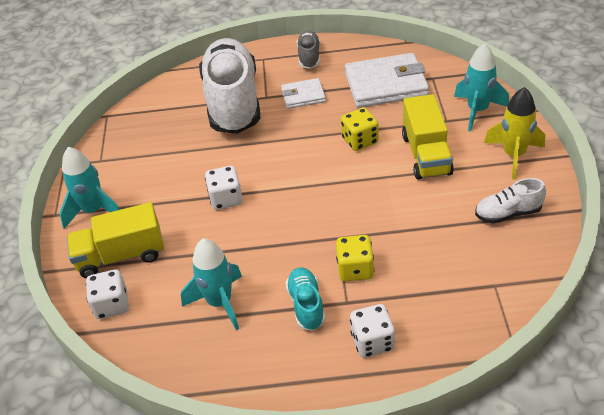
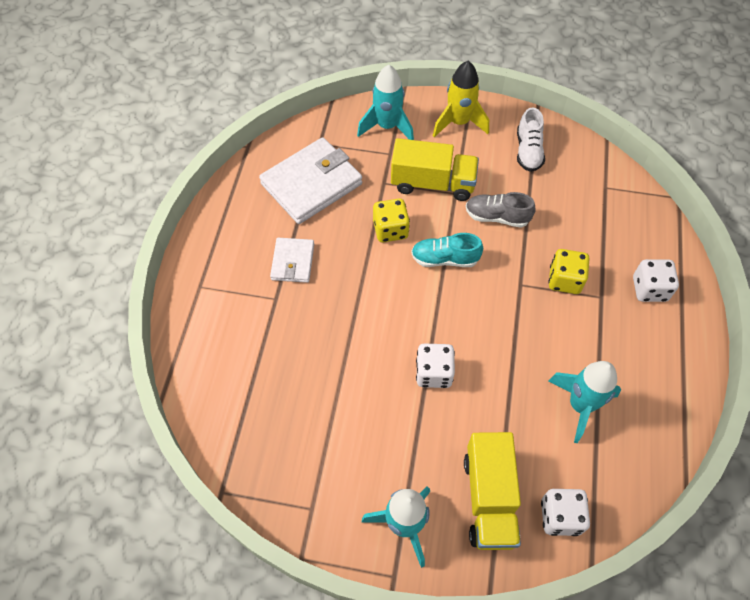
camera: 80 degrees left, 15 degrees up
(233, 102) = (269, 335): white shoe -> none
(306, 305) = (599, 330): turquoise shoe -> turquoise shoe (445, 259)
(309, 57) = (223, 239): grey shoe -> grey shoe (497, 217)
(386, 84) = (311, 184): white wallet -> white wallet turned 45 degrees clockwise

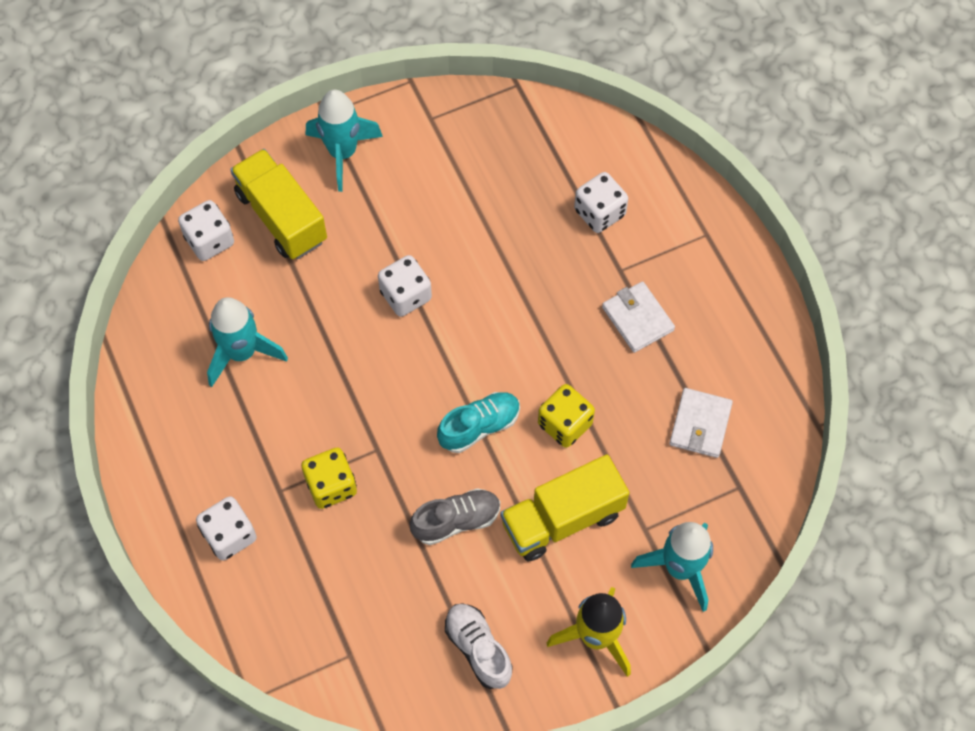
camera: 145 degrees right, 5 degrees up
(254, 345) = (599, 213): none -> white dice
(311, 184) = (700, 424): white wallet -> white wallet, size x0.54

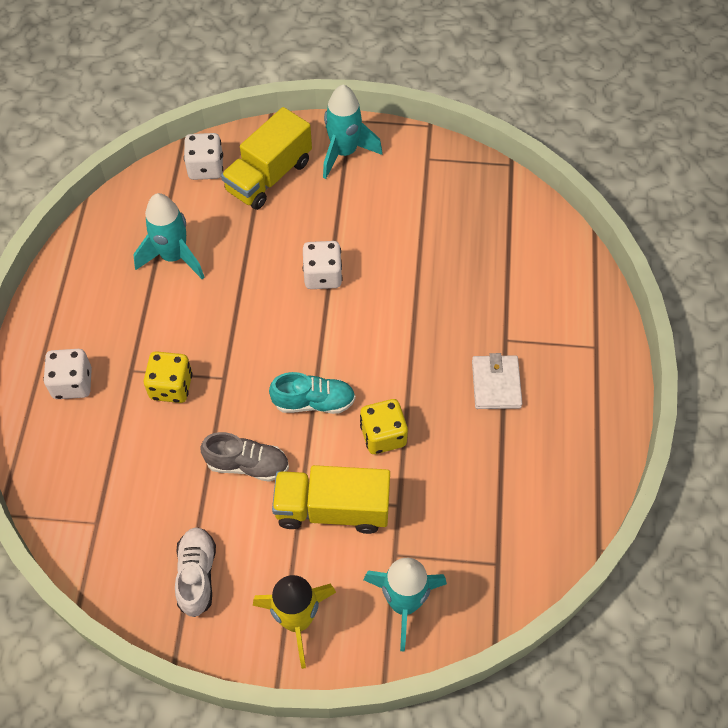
camera: 30 degrees right, 5 degrees down
(281, 217) = (269, 176): yellow truck -> yellow truck turned 135 degrees counterclockwise
(599, 213) = (516, 288): white dice -> none
(700, 424) = (495, 495): white wallet -> none

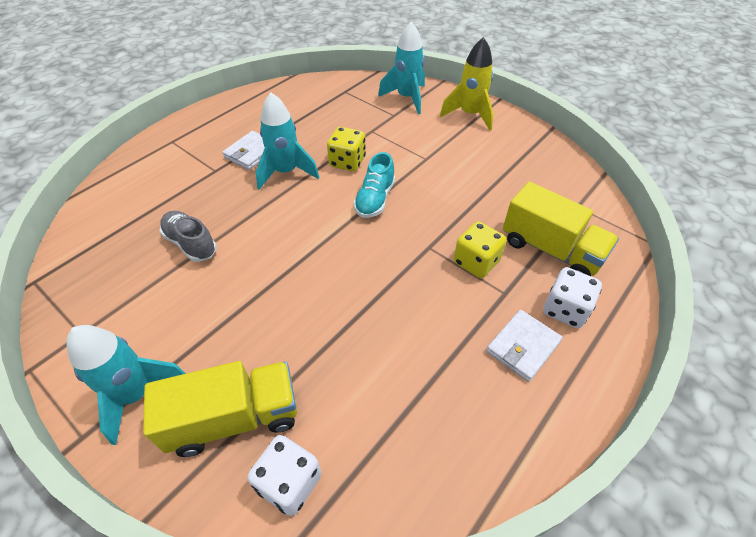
camera: 145 degrees left, 10 degrees down
(97, 330) = (523, 347): none -> white wallet
(174, 257) = (403, 380): turquoise rocket -> turquoise rocket (286, 172)
(197, 575) = (518, 153): white shoe -> none
(247, 464) = (449, 188): grey shoe -> grey shoe (191, 244)
(314, 402) = (375, 199): turquoise shoe -> turquoise shoe turned 105 degrees counterclockwise
(323, 275) = (285, 279): white dice -> none
(332, 509) = (411, 145): yellow truck -> yellow truck (550, 250)

